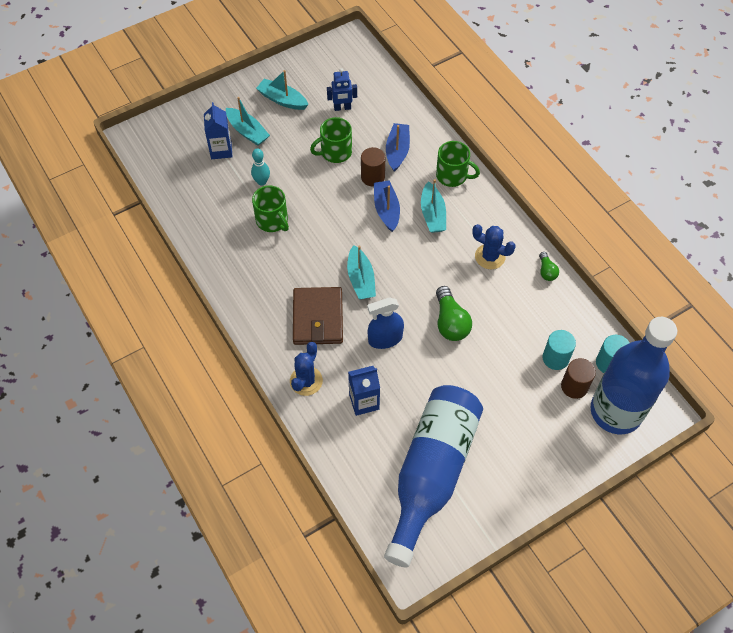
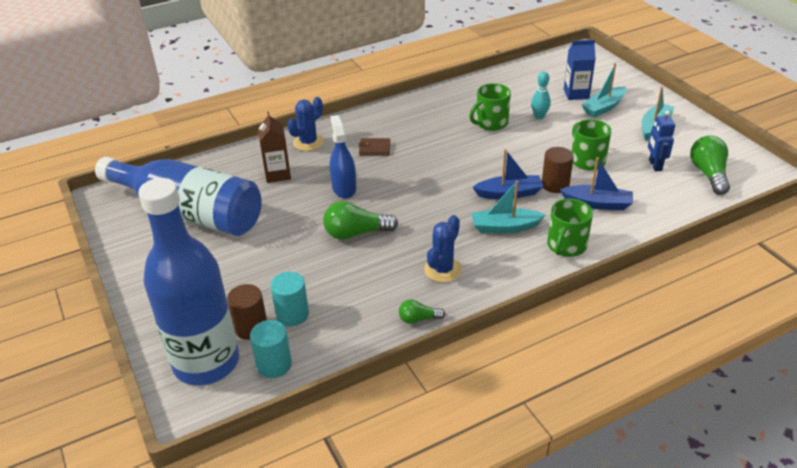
camera: 95 degrees right, 20 degrees down
(306, 381) = (308, 142): blue cactus -> blue cactus turned 75 degrees counterclockwise
(318, 318) = (374, 149): brown wallet -> brown wallet, size x0.51
(354, 76) = (708, 174): none -> green light bulb
(361, 279) = (417, 174): turquoise boat -> none
(364, 401) = (277, 174): blue carton -> brown carton

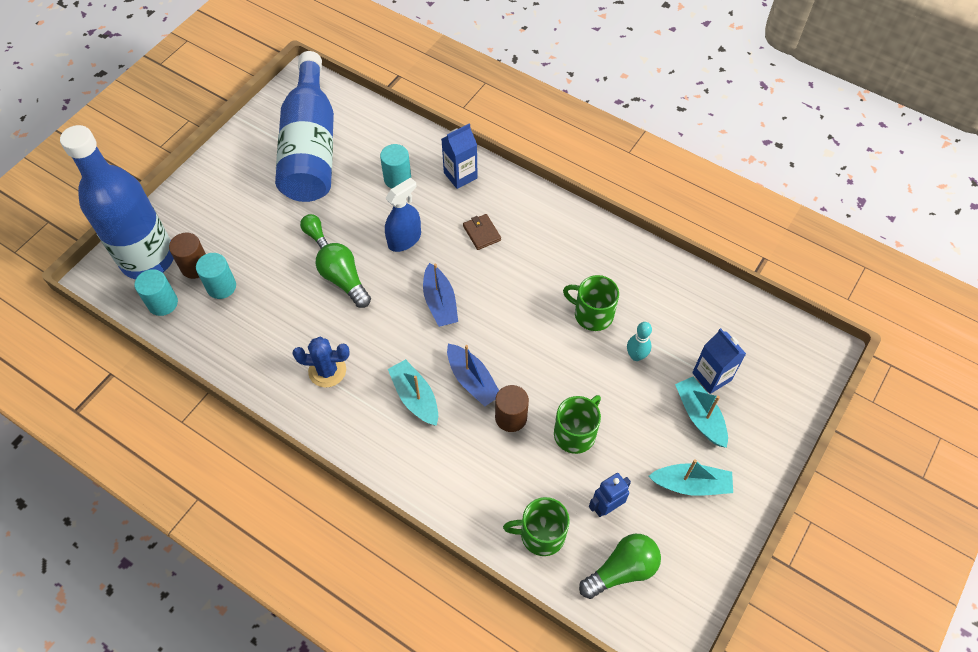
camera: 60 degrees right, 20 degrees up
(277, 174) = (397, 179): brown carton -> turquoise cylinder
(308, 142) = (460, 175): blue cactus -> blue carton
(418, 319) = (255, 379): green light bulb -> green light bulb (315, 235)
(566, 246) = (413, 462): green mug -> green mug (541, 534)
(597, 204) = (499, 469): blue boat -> blue boat (440, 302)
(603, 107) = (700, 416): turquoise boat -> turquoise boat turned 45 degrees clockwise

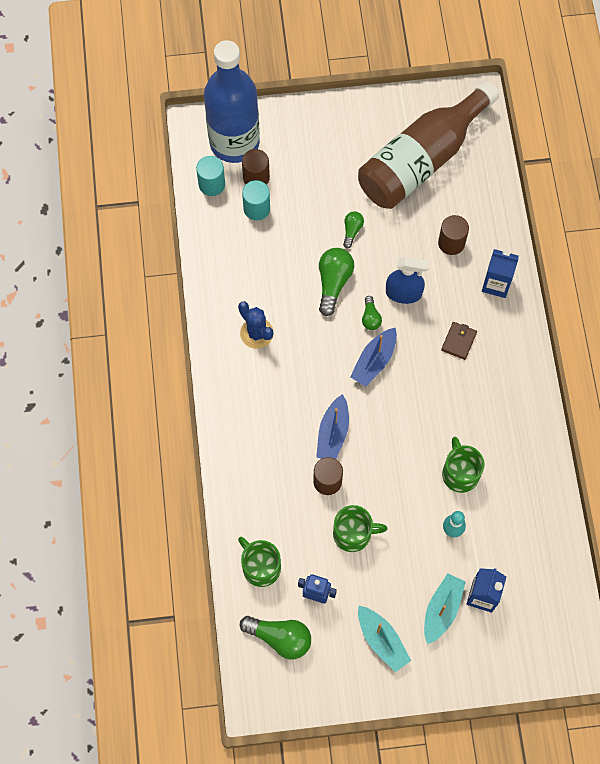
camera: 50 degrees right, 10 degrees up
(311, 147) = (422, 159): blue bottle -> brown bottle
(397, 179) = (451, 243): turquoise cylinder -> brown cylinder
(401, 277) = (370, 317): none -> green light bulb
(415, 397) = (287, 406): turquoise boat -> none

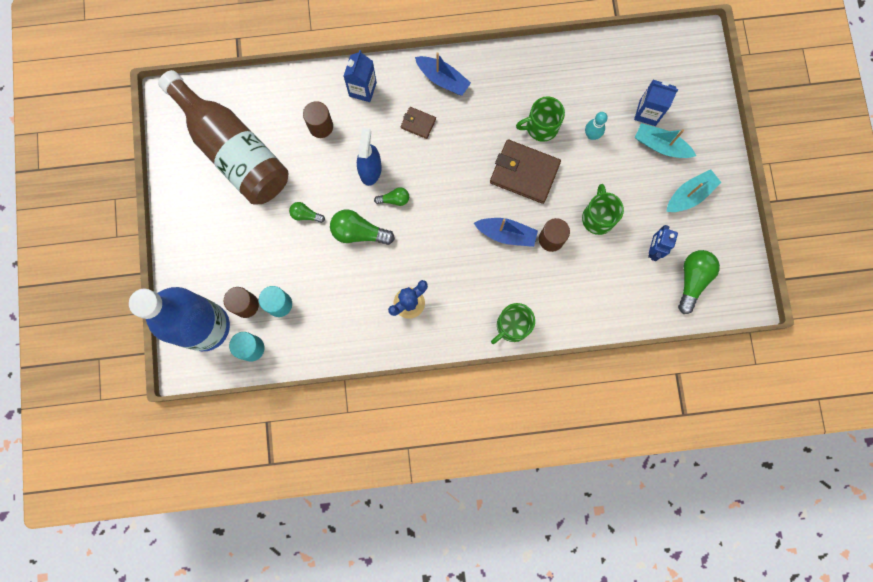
camera: 90 degrees left, 10 degrees up
(260, 567) = (631, 297): green mug -> green mug (512, 326)
(374, 361) = (437, 197): blue boat -> blue boat (443, 79)
(404, 454) = (524, 173): none -> brown wallet

